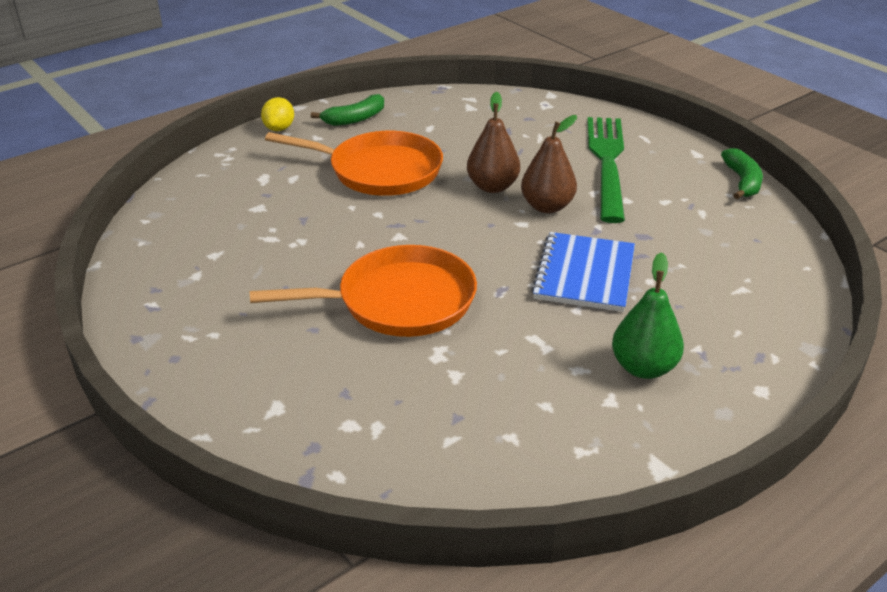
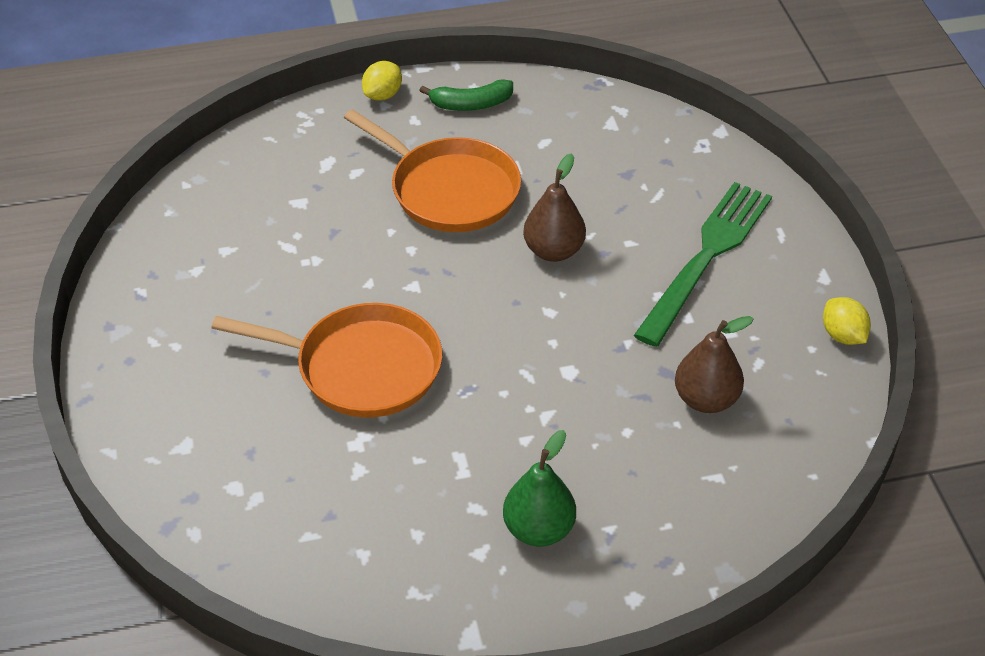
camera: 25 degrees right, 10 degrees up
(547, 206) = (592, 298): brown pear -> brown pear (706, 399)
(584, 274) = (565, 400): blue notebook -> none
(742, 181) = (842, 335): green banana -> yellow lemon

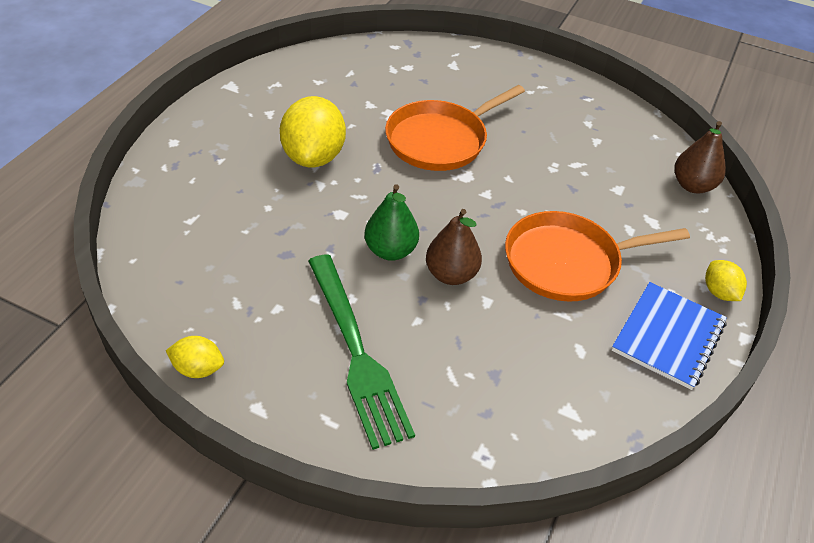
camera: 125 degrees right, 0 degrees up
(471, 104) = (668, 336): green banana -> blue notebook
(510, 452) = (313, 157): none -> yellow lemon
(539, 529) = (254, 137): green pear -> green pear (390, 251)
(706, 399) = (243, 256): brown pear -> brown pear (692, 185)

